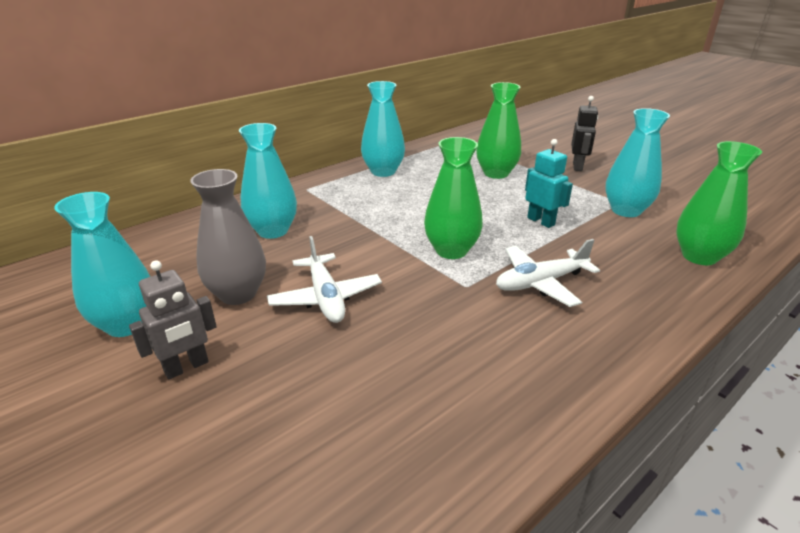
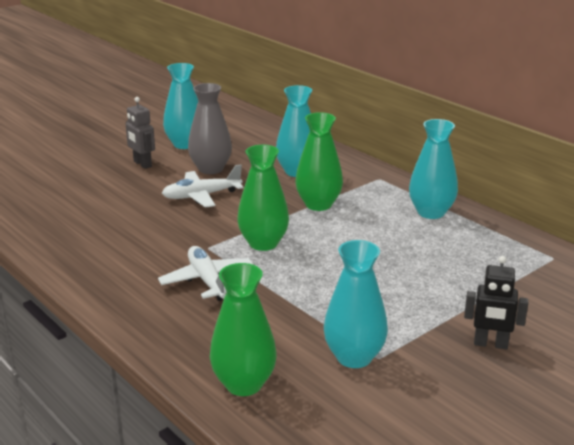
camera: 90 degrees right, 5 degrees down
(496, 173) = (446, 279): green vase -> green vase (318, 204)
(541, 221) = (321, 295): turquoise robot -> none

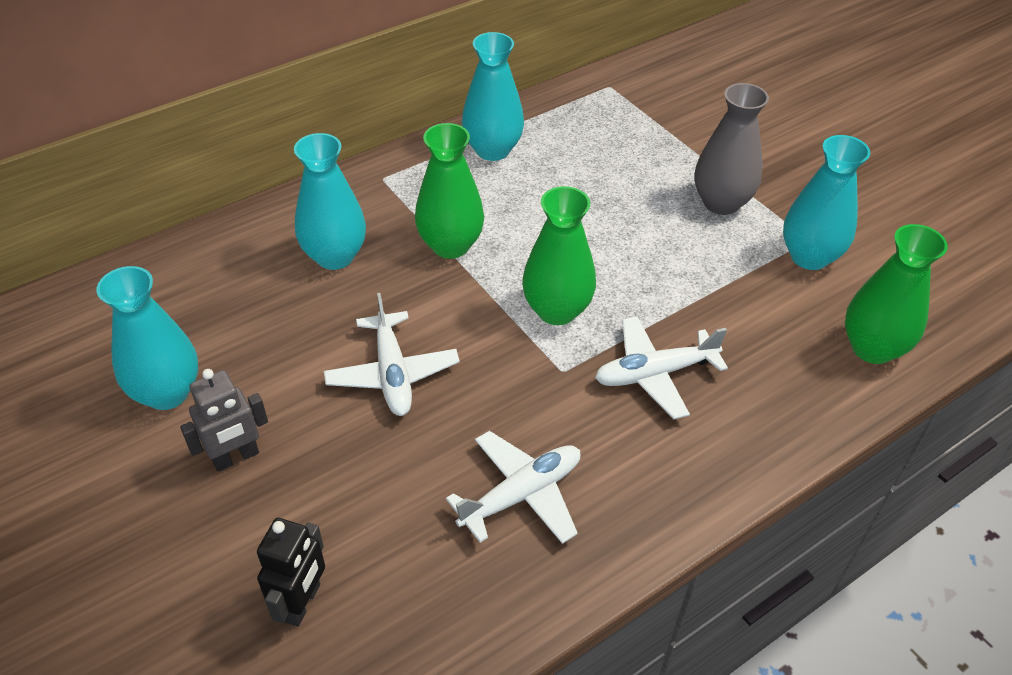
camera: 85 degrees left, 20 degrees up
(110, 238) = (521, 494): none -> white plane
(210, 169) = (290, 359): grey vase -> grey vase (721, 203)
(490, 344) = (774, 160): black robot -> black robot (302, 603)

